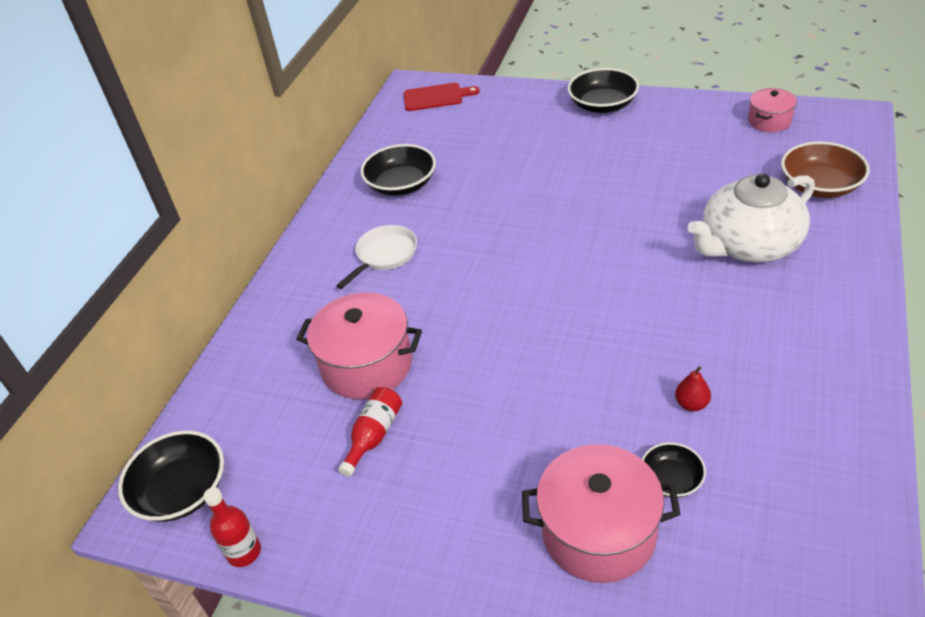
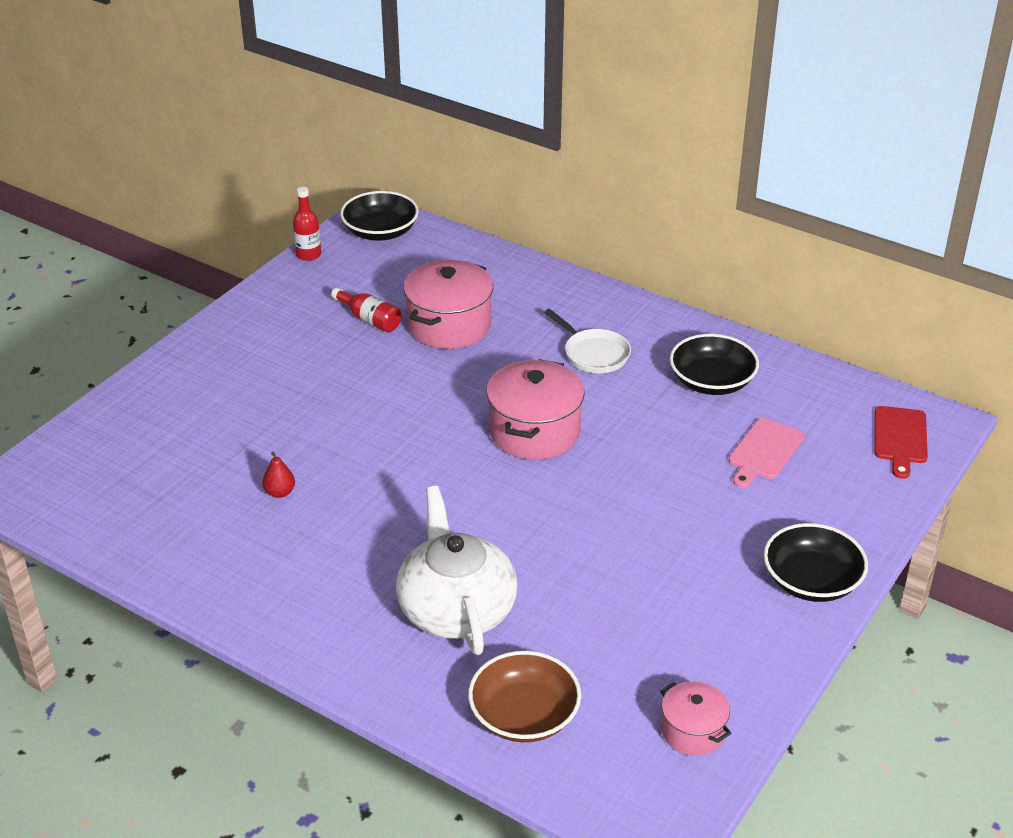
camera: 100 degrees right, 5 degrees down
(478, 145) = (764, 451): none -> pink cutting board
(598, 532) = (203, 408): pink pot -> pink pot (534, 431)
(671, 479) = (218, 457): black bowl -> none

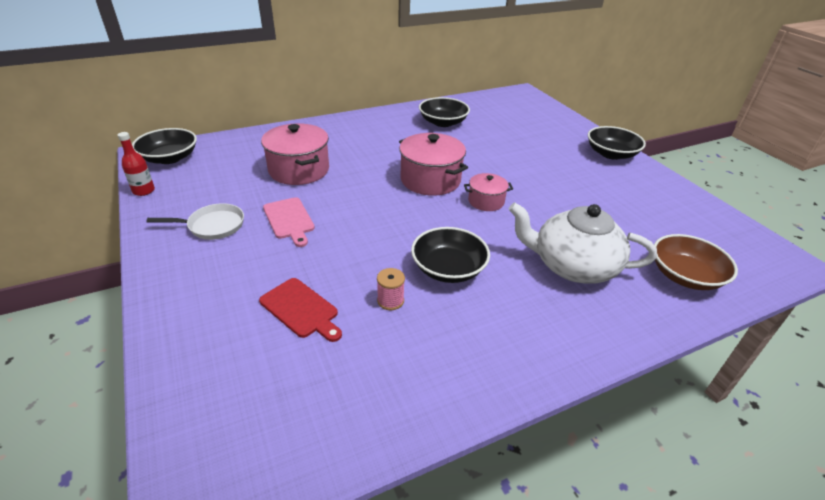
camera: 60 degrees left, 0 degrees up
(280, 492) = (390, 301): red pear -> pink spool
(364, 512) = (448, 269): none -> black bowl
(369, 319) = (251, 194): red bottle -> none
(593, 354) = (384, 140): white pan -> white pan (212, 226)
(692, 731) = (713, 224): pink pot -> pink pot (486, 201)
(764, 451) = (508, 130): pink cutting board -> pink cutting board (289, 220)
(900, 438) = (526, 102): red cutting board -> red cutting board (301, 309)

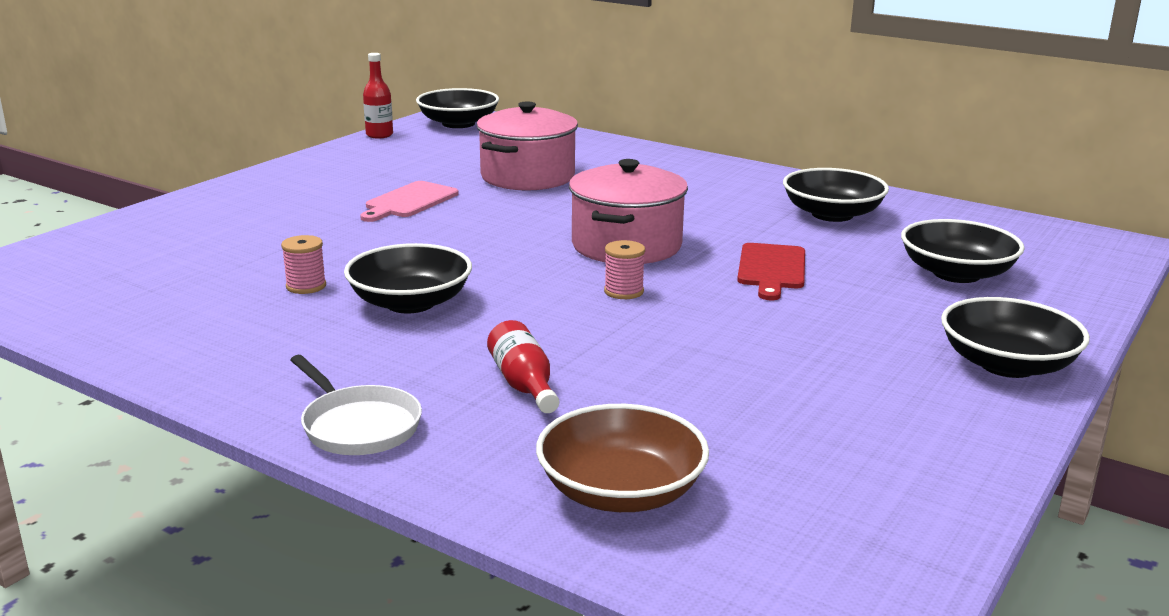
camera: 60 degrees right, 15 degrees down
(212, 226) = (352, 176): white pan -> white pan (358, 426)
(301, 309) = (247, 250): red cutting board -> red cutting board (771, 269)
(486, 201) = (623, 291): pink pot -> pink spool
(526, 127) = (956, 273): none -> black bowl
(572, 266) = (524, 384): white teapot -> red bottle

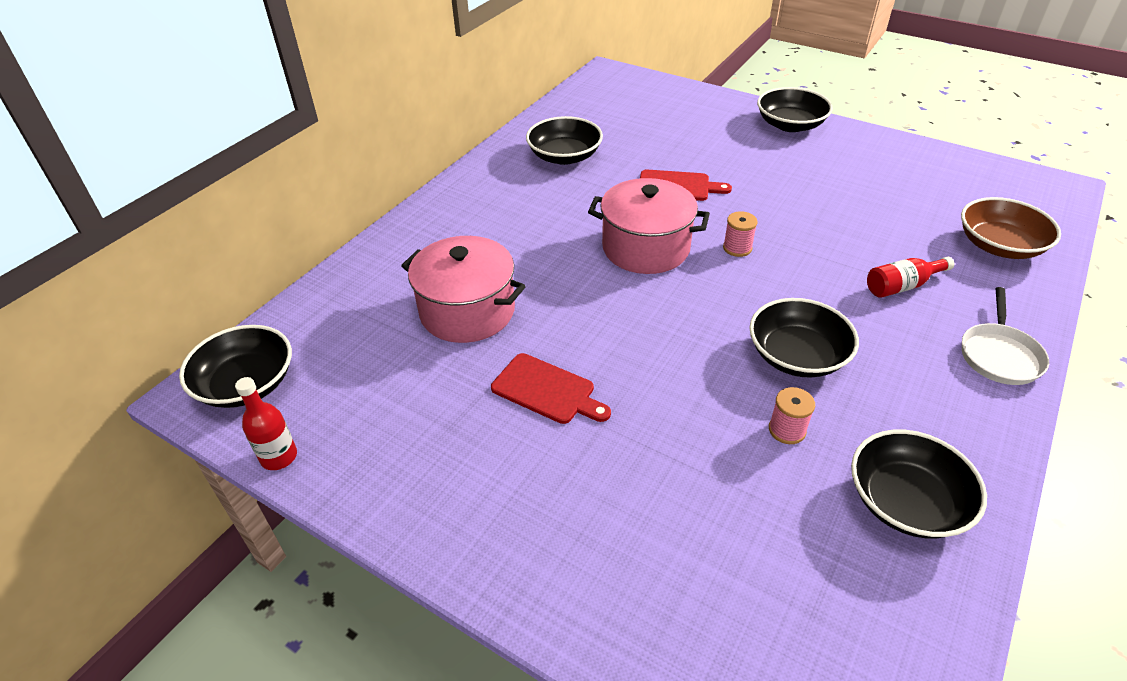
camera: 90 degrees left, 20 degrees up
(358, 426) = (999, 355): white pan -> white pan turned 150 degrees clockwise
(409, 201) = (547, 390): pink cutting board -> red cutting board
(956, 273) = (667, 124): black bowl -> black bowl (906, 501)

